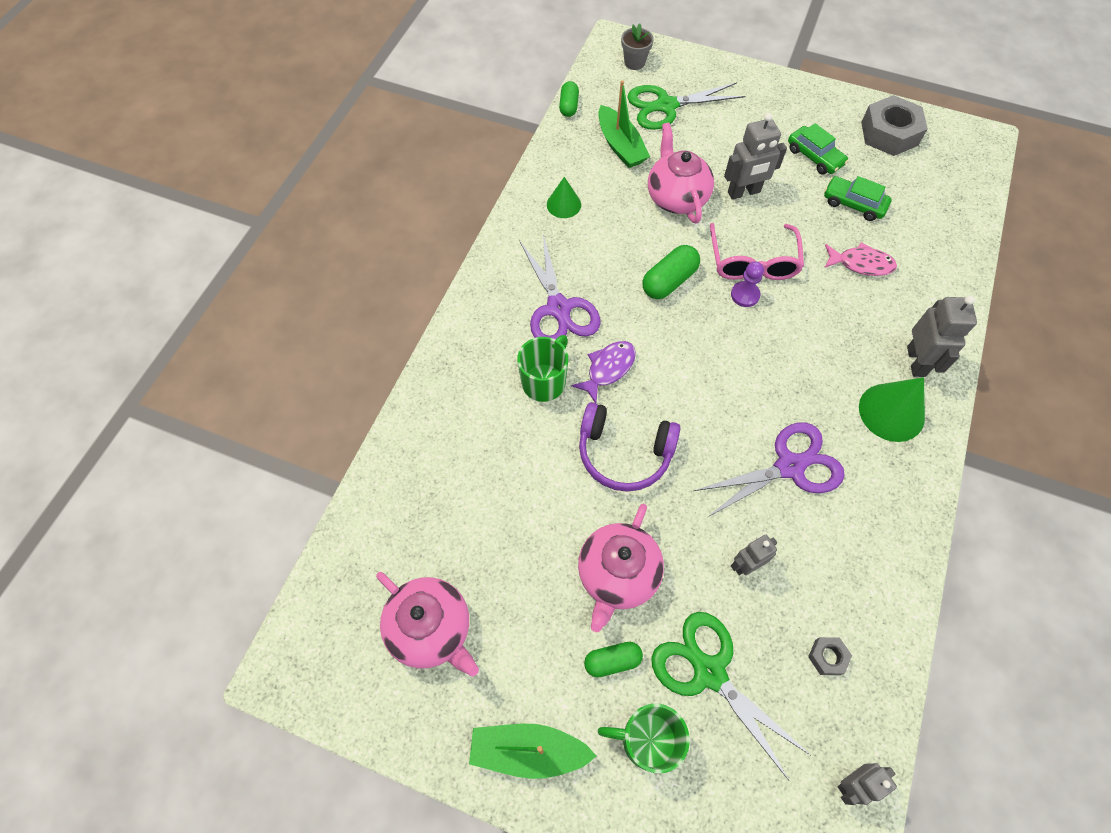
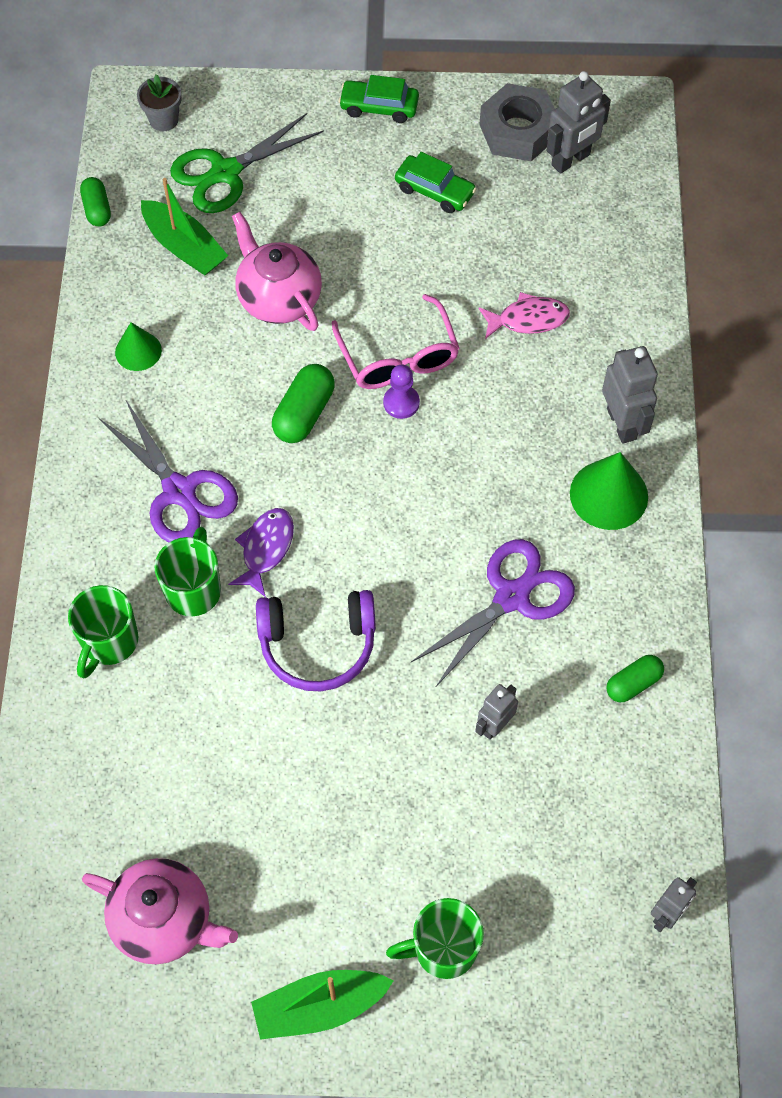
camera: 20 degrees left, 0 degrees up
(469, 399) = (109, 642): none -> green mug
(612, 661) = (380, 881): green capsule -> green capsule (633, 683)
(617, 575) = (355, 787): pink teapot -> none
(709, 672) = (488, 855): green scissors -> none
(744, 192) = (361, 266): grey robot -> grey robot (571, 160)
(827, 657) = (609, 794): grey nut -> none
(853, 204) = (499, 242): green car -> green car (379, 107)

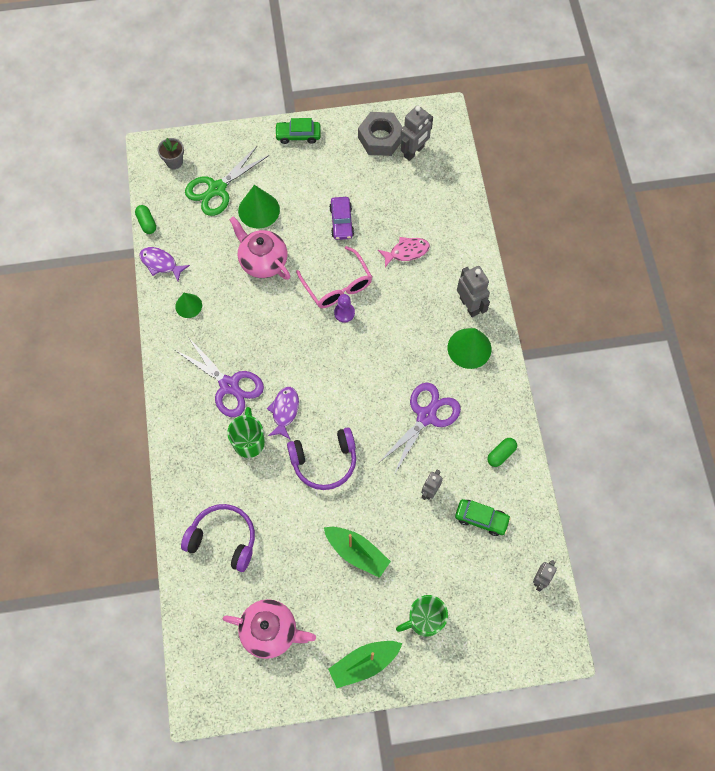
camera: 10 degrees left, 5 degrees up
(106, 276) = (161, 263): none -> purple fish
(109, 642) = (207, 480): green mug -> none
(115, 747) = (223, 539): none -> purple headphones
(184, 247) = (202, 238): green boat -> green boat (357, 552)
(288, 216) = (259, 210): none -> green cone
(304, 413) = (291, 328): green capsule -> none
(425, 255) = (341, 222): none -> purple car
(434, 191) = (339, 182): green car -> green car (481, 519)

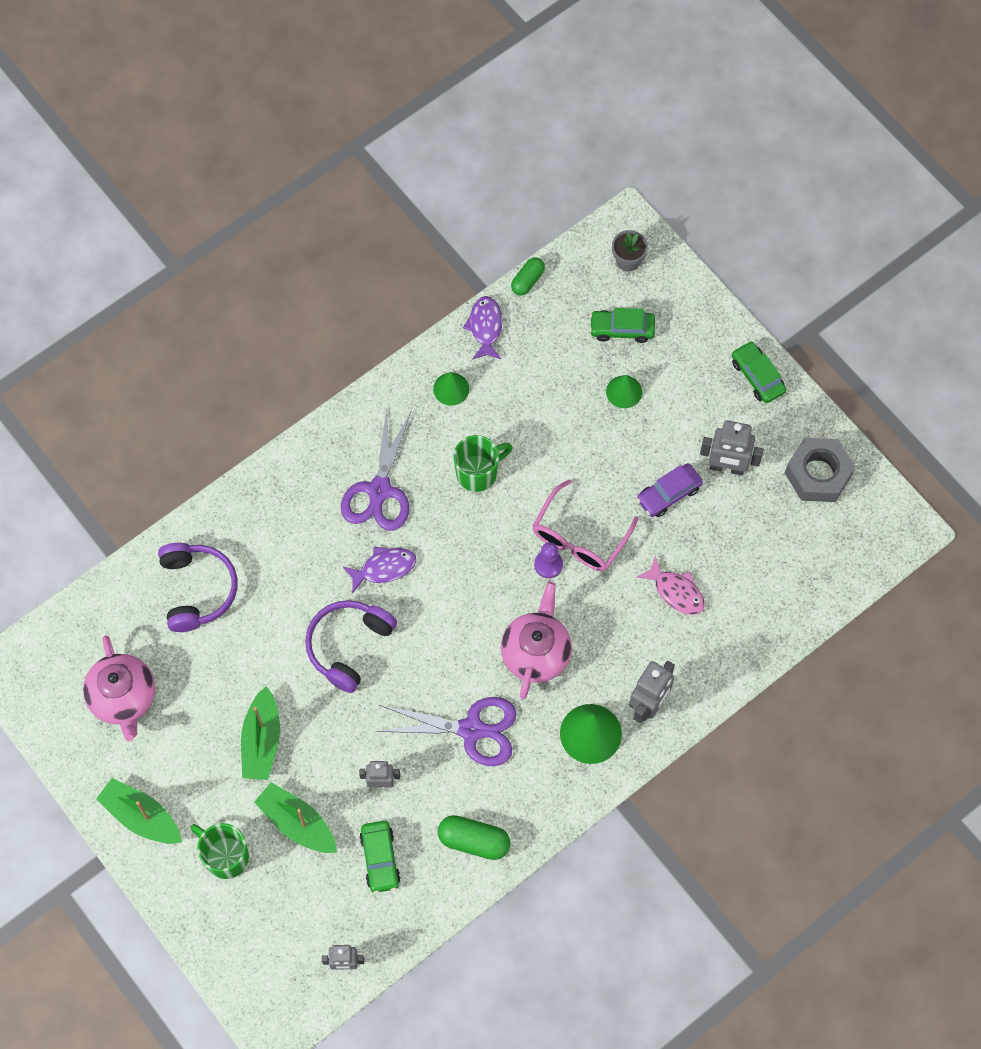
camera: 60 degrees right, 0 degrees up
(217, 189) = (622, 329): green scissors -> green car
(249, 441) = (325, 551): green mug -> green mug (478, 472)
(259, 210) = (624, 391): green cone -> green cone, size x0.62
(263, 261) = (558, 435): pink teapot -> pink teapot (536, 652)
(324, 461) = (348, 646): purple headphones -> purple headphones turned 75 degrees clockwise
(414, 151) = (825, 524): grey robot -> grey robot (727, 467)
(427, 559) = (297, 823): none -> green boat
(501, 454) = (474, 841): green capsule -> green capsule, size x1.51

